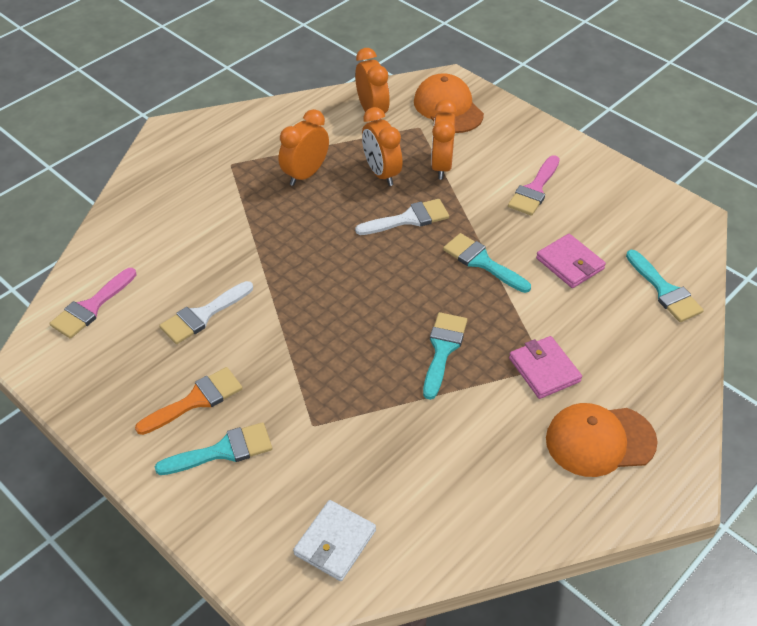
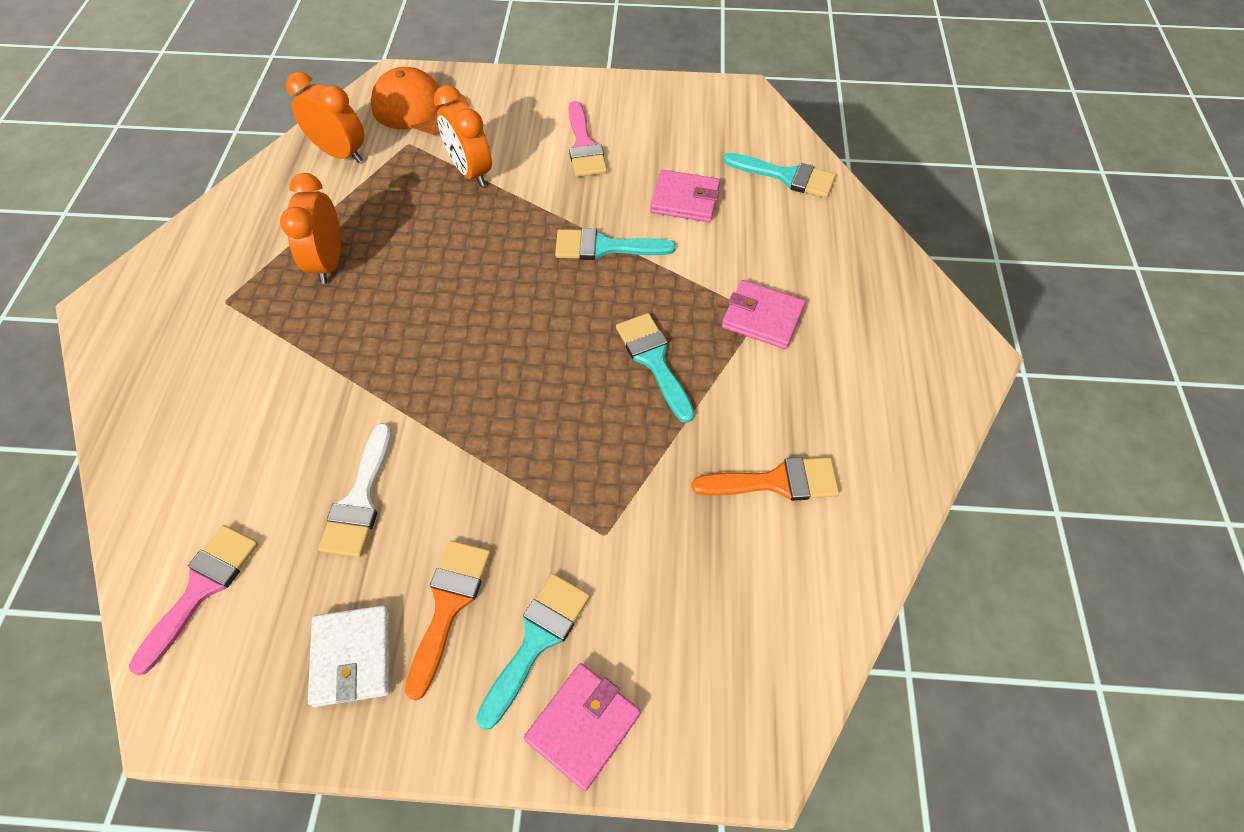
camera: 40 degrees left, 10 degrees up
(91, 307) = (202, 588): pink brush -> pink brush turned 150 degrees counterclockwise
(205, 510) = (583, 726): none -> pink wallet
(335, 542) = (749, 645): white wallet -> white wallet (352, 657)
(381, 173) = (414, 214): orange clock -> none
(408, 219) = (490, 246): white brush -> none
(446, 470) = (776, 482): none -> orange brush
(599, 440) = (871, 352): orange cap -> none

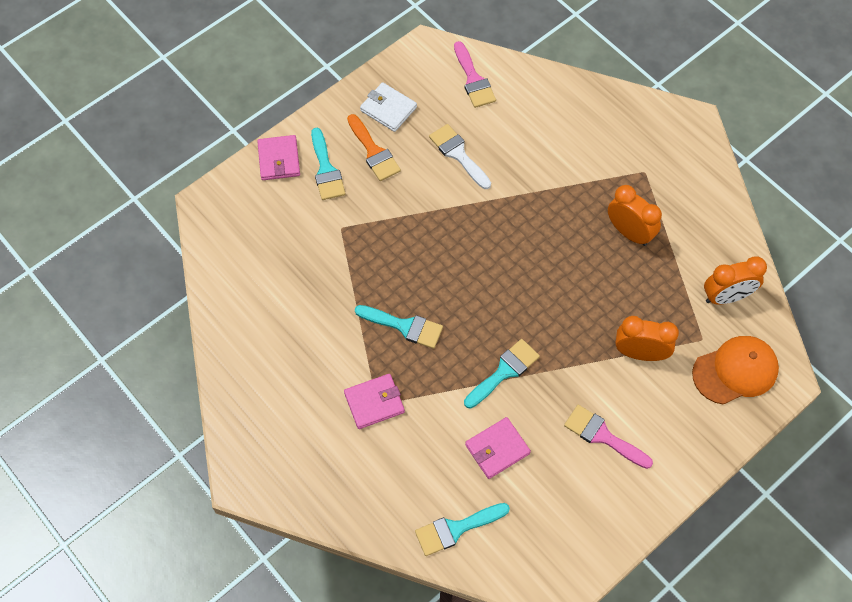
camera: 135 degrees right, 5 degrees up
(776, 482) = (287, 315): orange brush -> none

